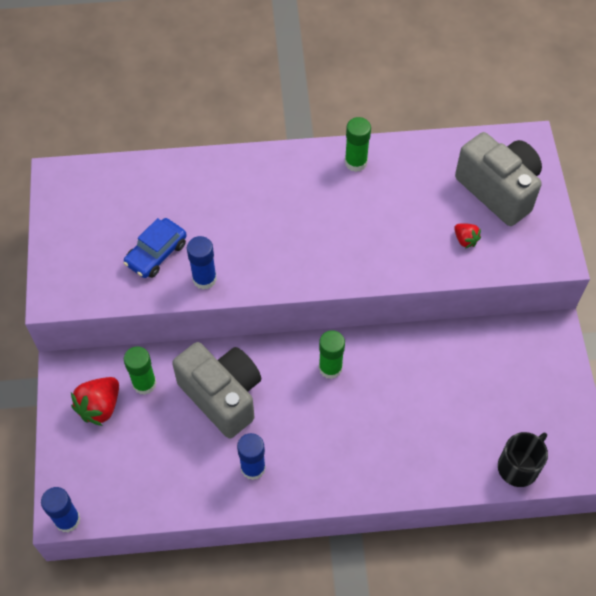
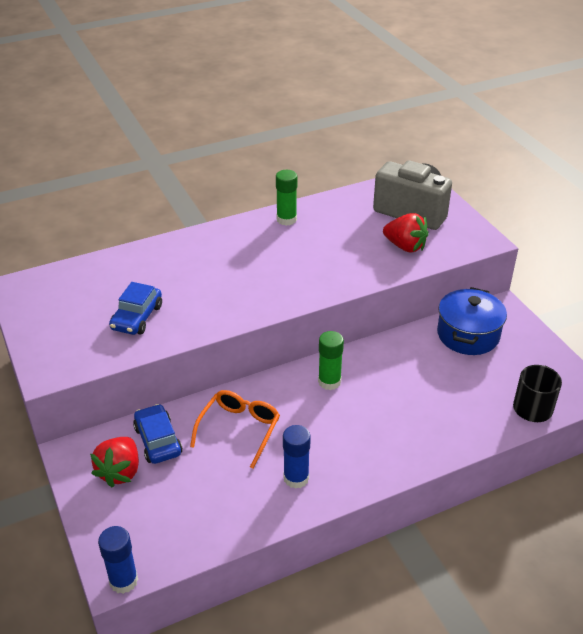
camera: 20 degrees left, 20 degrees down
(144, 383) = (158, 440): green glue stick -> blue car
(204, 279) = (191, 324): blue glue stick -> none
(222, 396) = (239, 429): grey camera -> orange glasses
(465, 240) = (405, 246): red strawberry -> red strawberry, size x1.79
(498, 355) = (468, 335): none -> blue pot

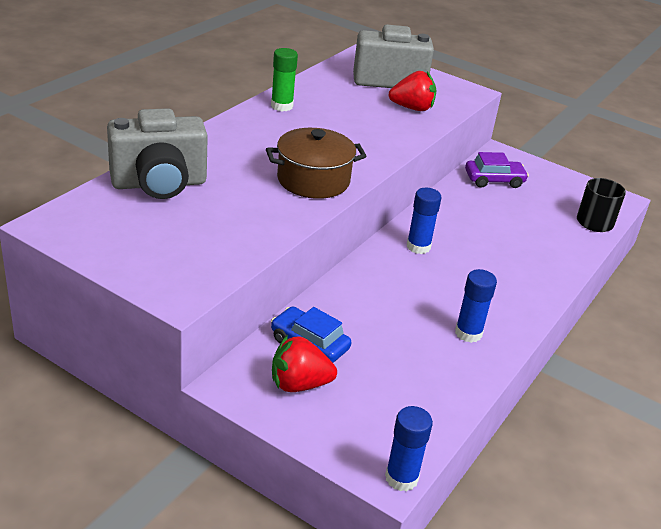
camera: 35 degrees left, 5 degrees down
(120, 472) = (299, 384): red strawberry -> red strawberry turned 105 degrees clockwise
(122, 271) = (159, 184): none -> grey camera
(137, 317) = (222, 221): blue car -> none
(239, 429) = (378, 310): orange glasses -> none
(243, 299) = (313, 180): none -> brown pot
(329, 382) = (418, 247): green glue stick -> blue glue stick
(468, 335) = (494, 180): blue pot -> purple car

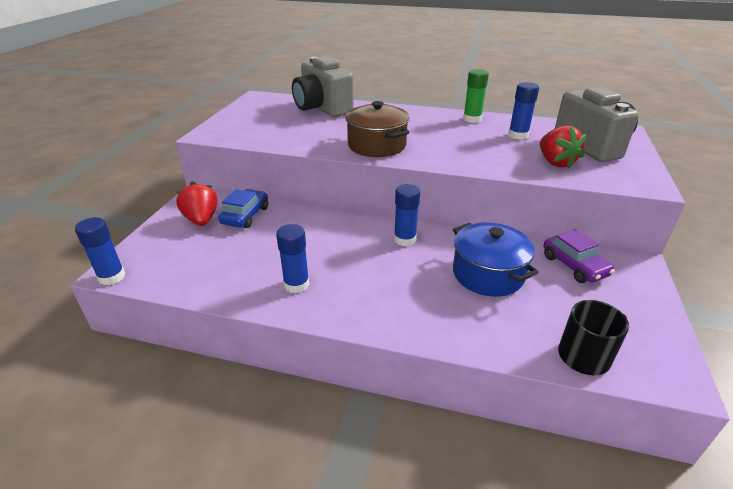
camera: 75 degrees right, 0 degrees up
(342, 100) = (518, 135): none -> blue glue stick
(490, 223) = (488, 274): none -> blue pot

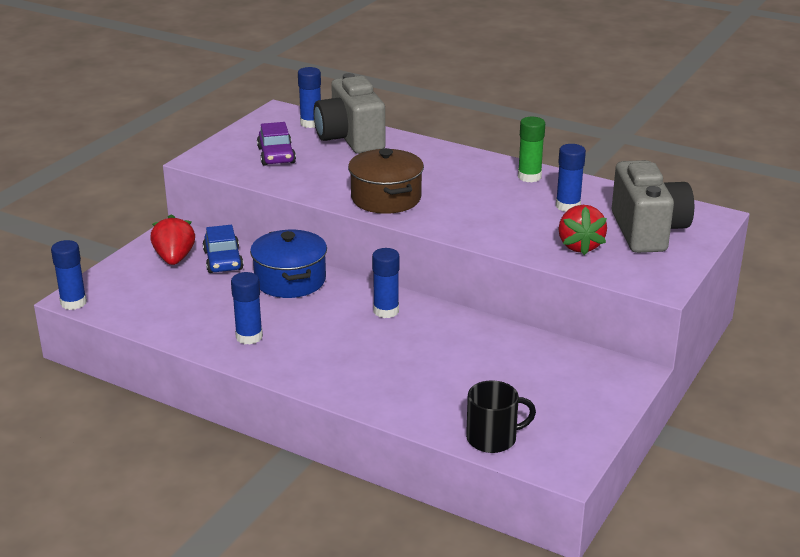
camera: 15 degrees right, 5 degrees down
(245, 215) = (223, 260): blue car -> blue car turned 135 degrees clockwise
(286, 101) = (311, 123): none -> blue glue stick
(488, 274) = (453, 358): blue pot -> blue pot (290, 280)
(574, 265) = (556, 364): purple car -> purple car (276, 155)

